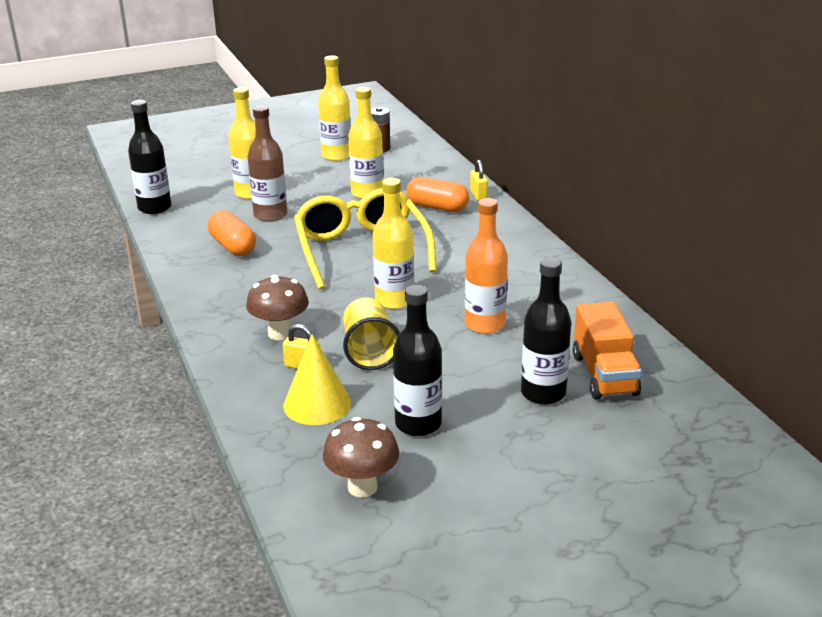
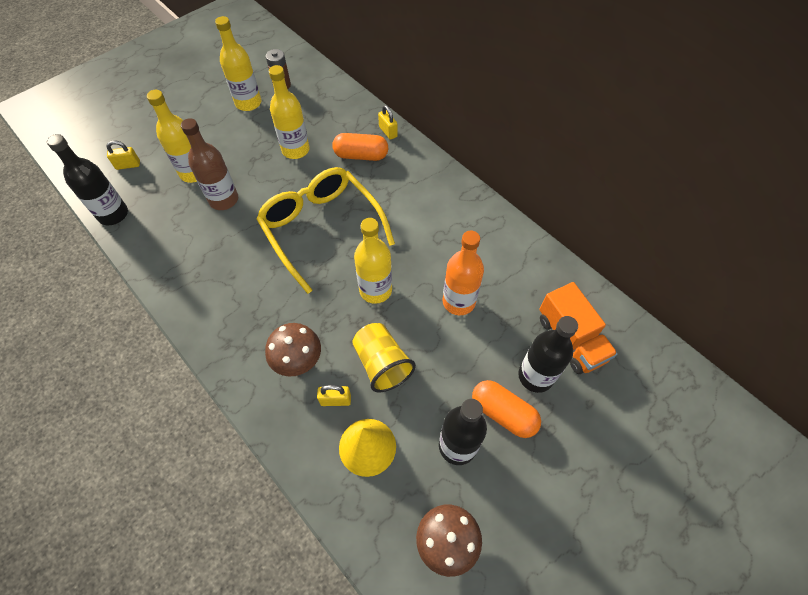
camera: 20 degrees left, 30 degrees up
(189, 179) = (128, 165): none -> yellow padlock
(233, 246) = (208, 252): orange capsule -> orange capsule (503, 413)

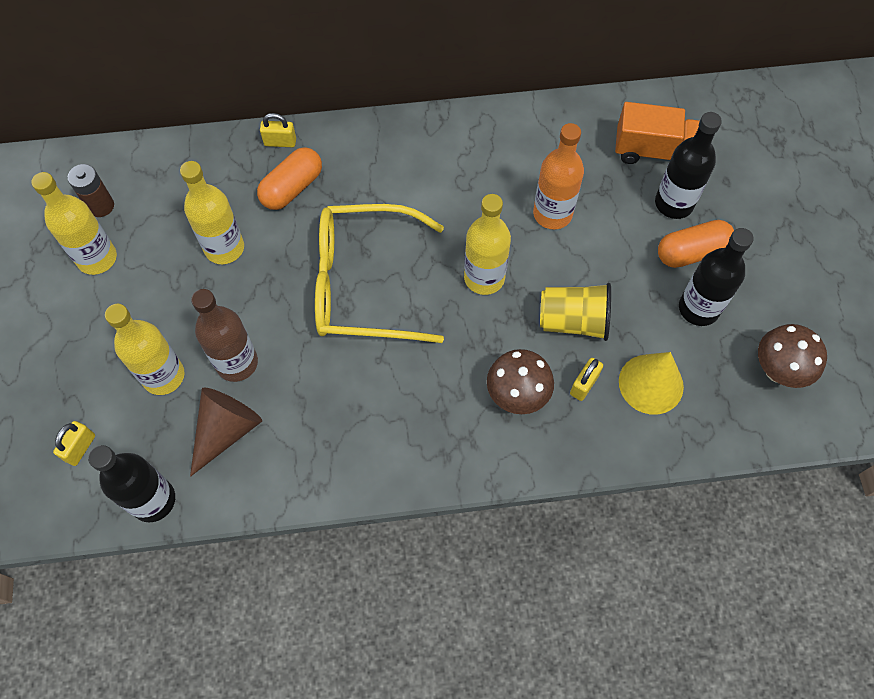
camera: 55 degrees left, 5 degrees up
(176, 221) = (226, 430): none -> brown cone

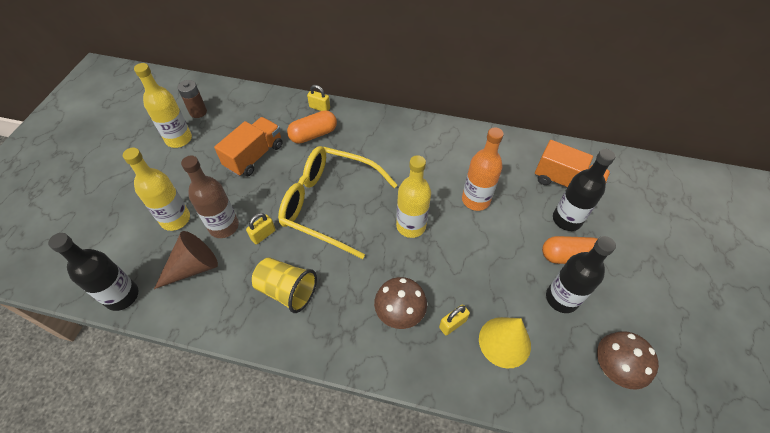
camera: 20 degrees right, 10 degrees down
(80, 448) = (100, 246): yellow padlock -> yellow padlock (263, 235)
(224, 248) = (254, 156): yellow bottle -> orange truck
(573, 321) = (462, 276): yellow cup -> yellow cup (287, 291)

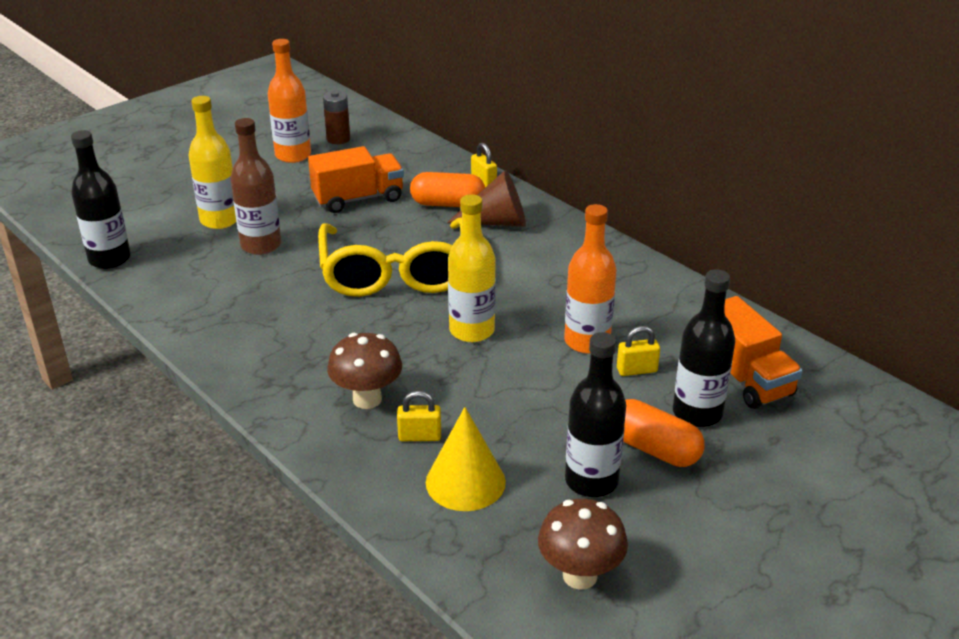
camera: 35 degrees right, 20 degrees down
(179, 139) = (293, 155): yellow bottle -> orange bottle
(193, 267) = (196, 265): brown cone -> brown cone (497, 222)
(263, 235) = (294, 268): yellow padlock -> yellow padlock (636, 370)
(287, 291) = (268, 324): yellow cup -> none
(329, 204) = (395, 272): yellow glasses -> yellow glasses turned 150 degrees counterclockwise

